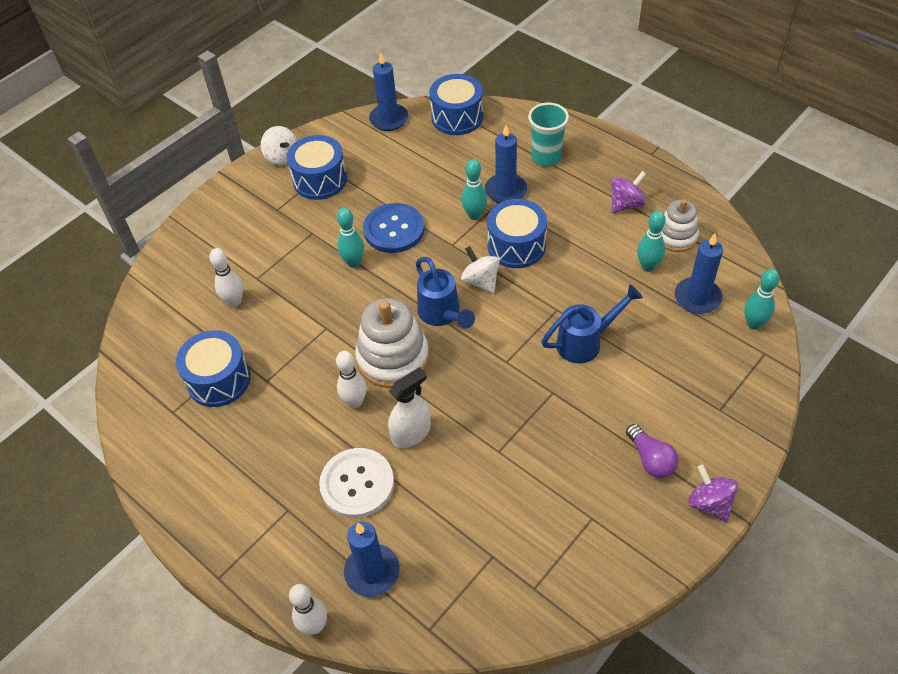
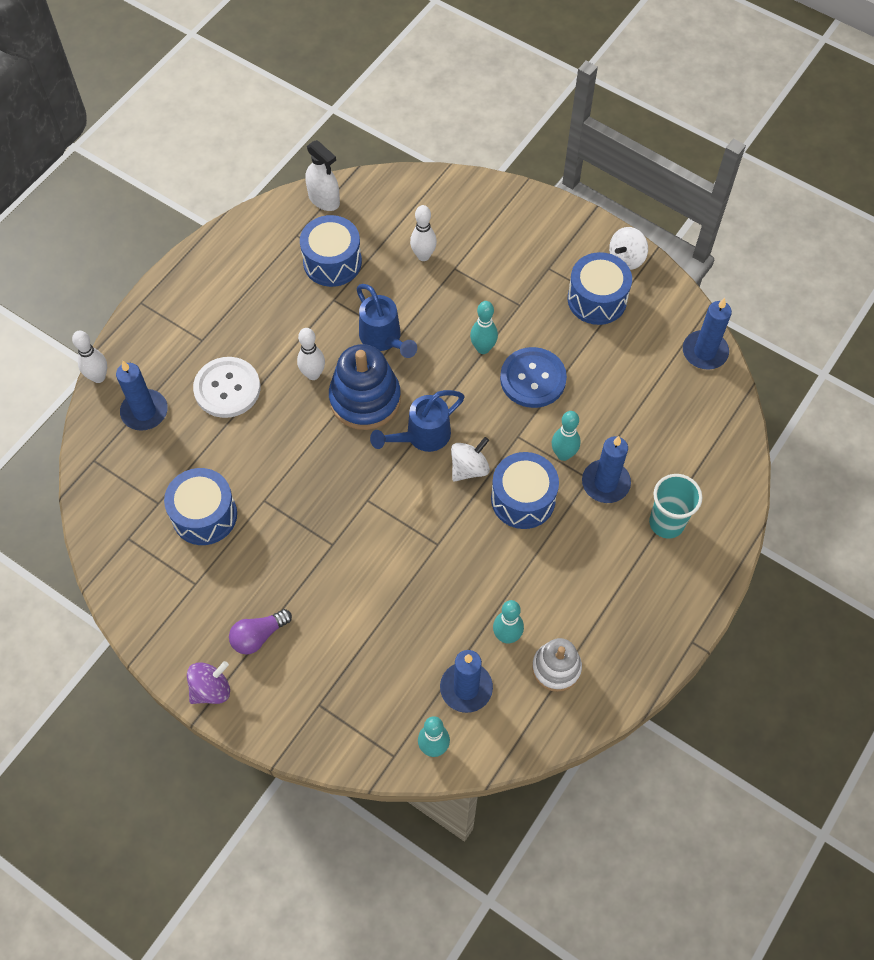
camera: 80 degrees right, 10 degrees up
(393, 358) = (365, 399): white stacking toy -> blue stacking toy
(411, 433) = (281, 425): white spray bottle -> white spray bottle (324, 199)
(457, 117) = (721, 422): blue drum -> blue drum (204, 515)
(586, 342) = (397, 573): blue watering can -> blue watering can (384, 339)
(626, 204) = (601, 613): purple spinning top -> none

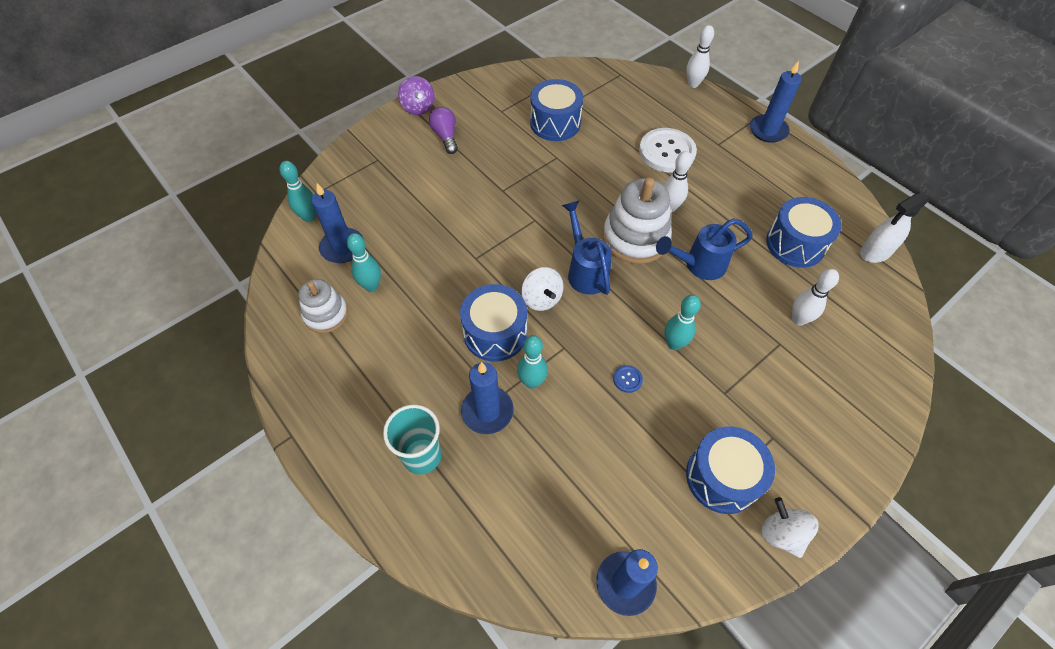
camera: 105 degrees right, 5 degrees down
(144, 412) = (656, 104): blue candle -> blue candle (768, 130)
(365, 399) = (635, 238): blue stacking toy -> white stacking toy
(533, 379) = (627, 379): blue button -> blue button, size x0.41

